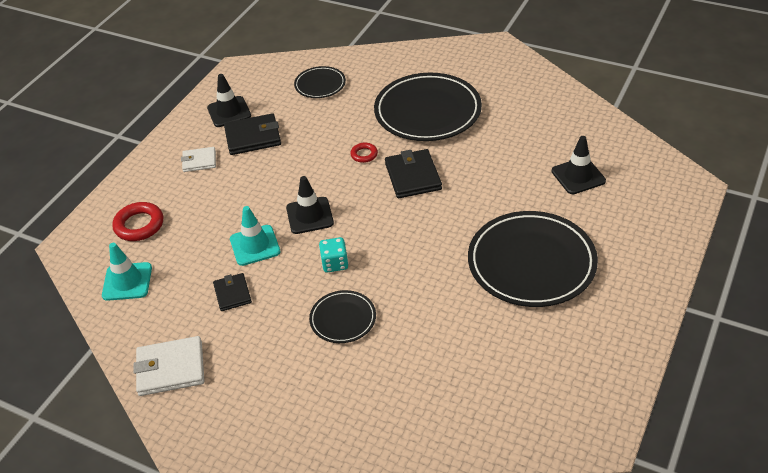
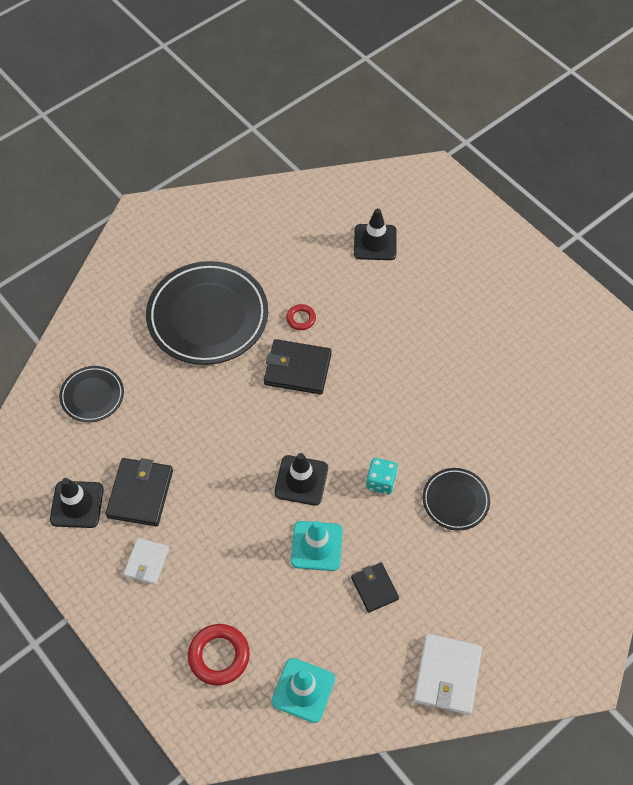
camera: 70 degrees left, 15 degrees up
(232, 294) = (374, 588): black wallet -> black wallet turned 60 degrees clockwise
(364, 154) = (238, 398): red ring -> red ring (301, 319)
(531, 263) = (461, 326): black plate -> none

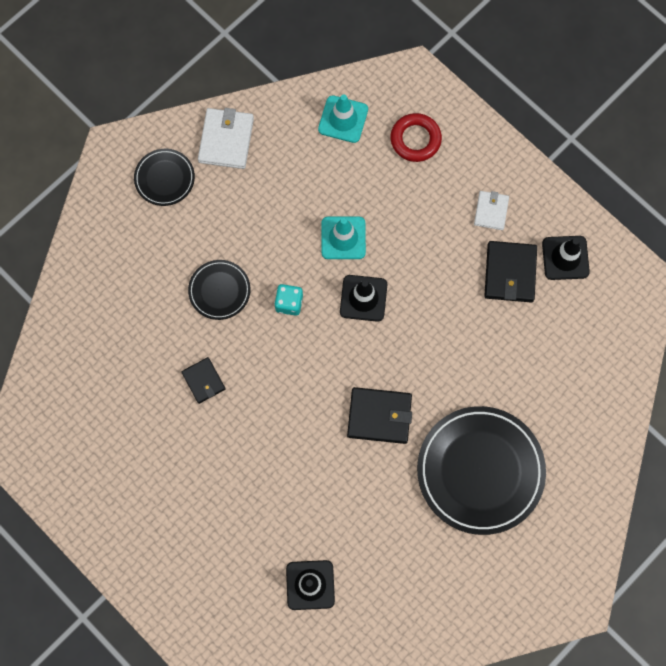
camera: 175 degrees right, 15 degrees up
(92, 396) = (578, 368): black plate -> black plate (164, 178)
(301, 319) = (382, 476): red ring -> none
(374, 588) = (289, 205): black wallet -> black wallet (203, 381)

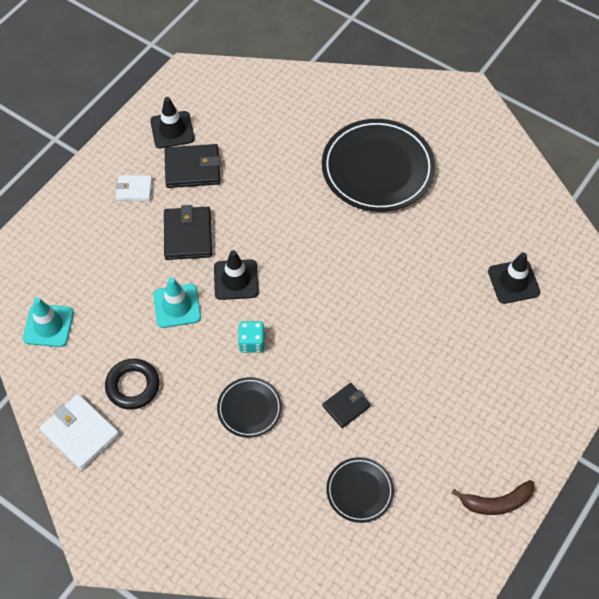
camera: 100 degrees left, 15 degrees down
(78, 501) = (496, 502): none -> brown banana
(164, 178) = (131, 488): black plate -> black plate (359, 491)
(226, 140) = (80, 433): white wallet -> white wallet turned 45 degrees clockwise
(264, 189) = (133, 386): none -> black ring
(379, 416) = (347, 250): black wallet -> black wallet (188, 235)
(415, 139) = (66, 259): red ring -> none

